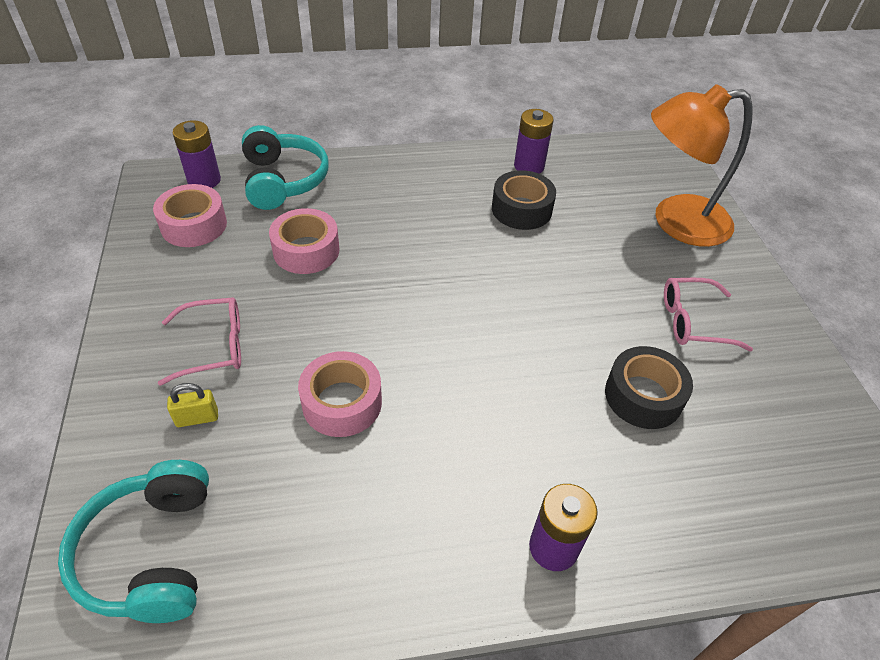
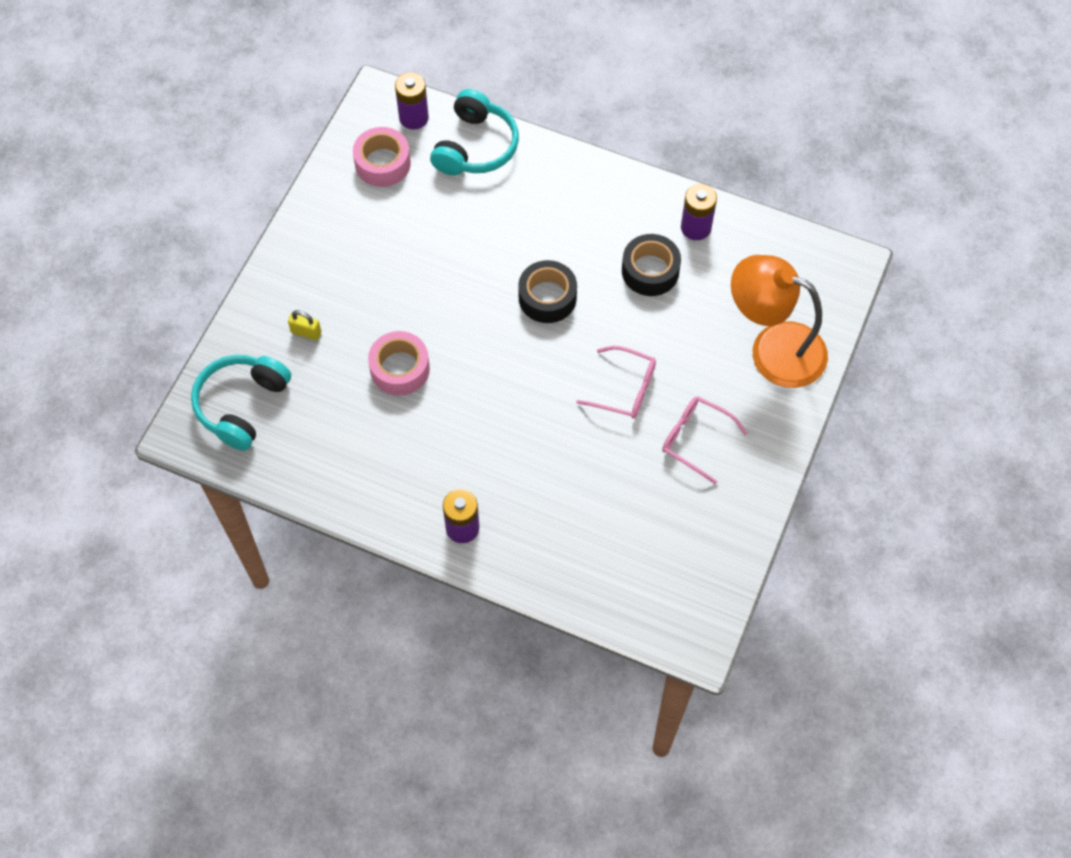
camera: 35 degrees right, 15 degrees up
(214, 346) = (343, 283): pink glasses -> pink glasses (625, 389)
(306, 250) = (451, 229): pink tape -> none
(643, 396) = (603, 472): black tape -> black tape (547, 297)

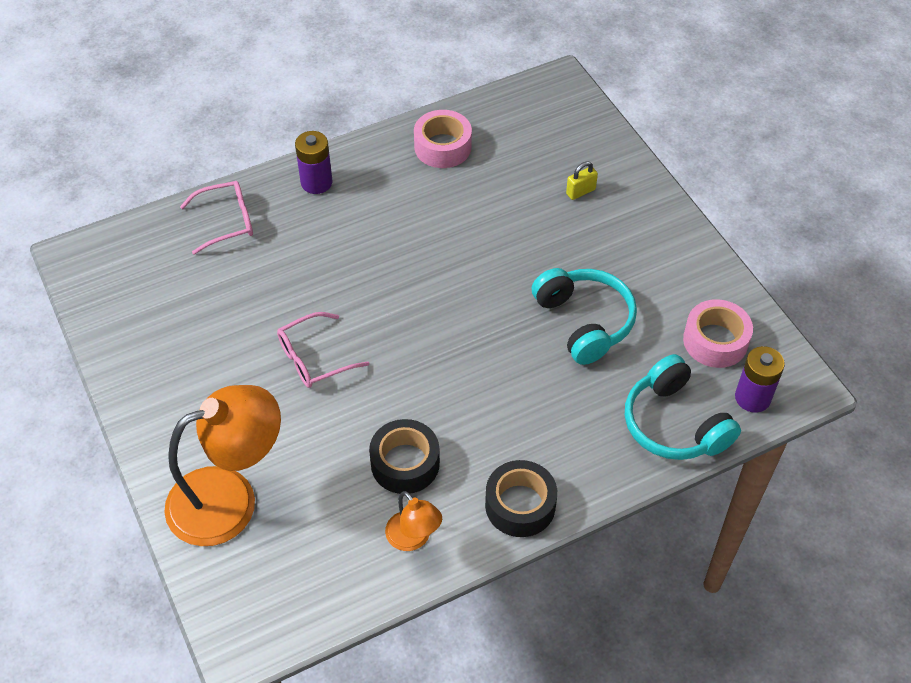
camera: 130 degrees right, 10 degrees down
(241, 405) = (551, 122): turquoise headphones -> turquoise headphones (584, 322)
(400, 369) = (488, 227): pink tape -> pink tape (442, 147)
(547, 297) = (456, 366): black tape -> black tape (520, 505)
(695, 439) = (218, 373): pink glasses -> pink glasses (227, 221)
(696, 227) = (413, 539): purple battery -> orange lamp

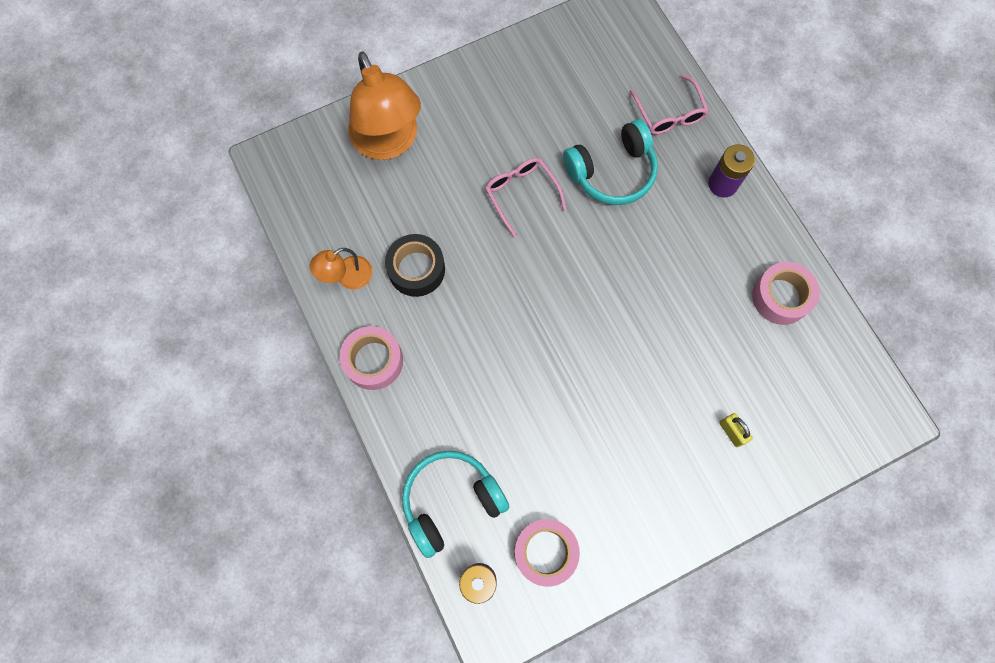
camera: 90 degrees right, 20 degrees up
(520, 505) = (373, 361): black tape -> pink tape
(584, 322) = (565, 426): turquoise headphones -> turquoise headphones (612, 172)

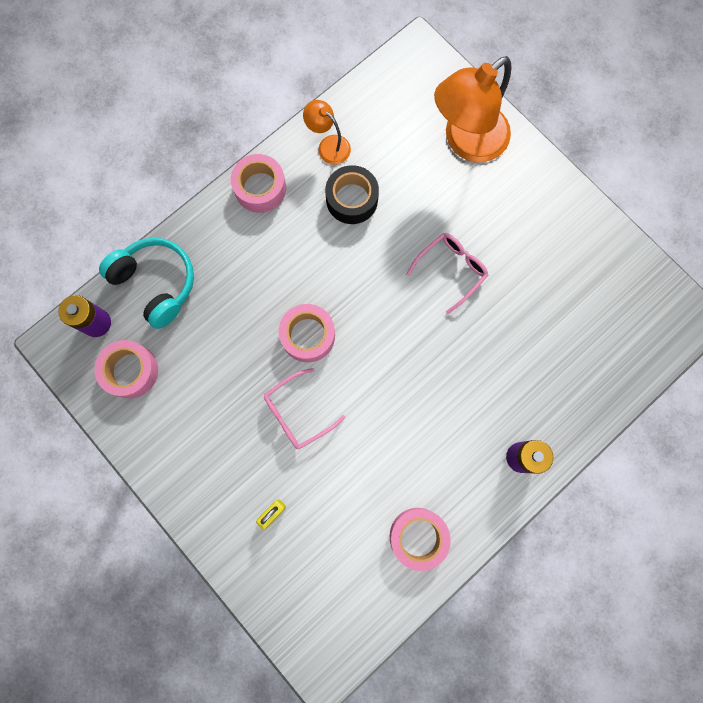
camera: 75 degrees right, 5 degrees up
(553, 351) = (308, 335): none -> pink tape
(612, 172) = (500, 347): turquoise headphones -> none
(669, 114) = (581, 389): pink glasses -> pink glasses (297, 413)

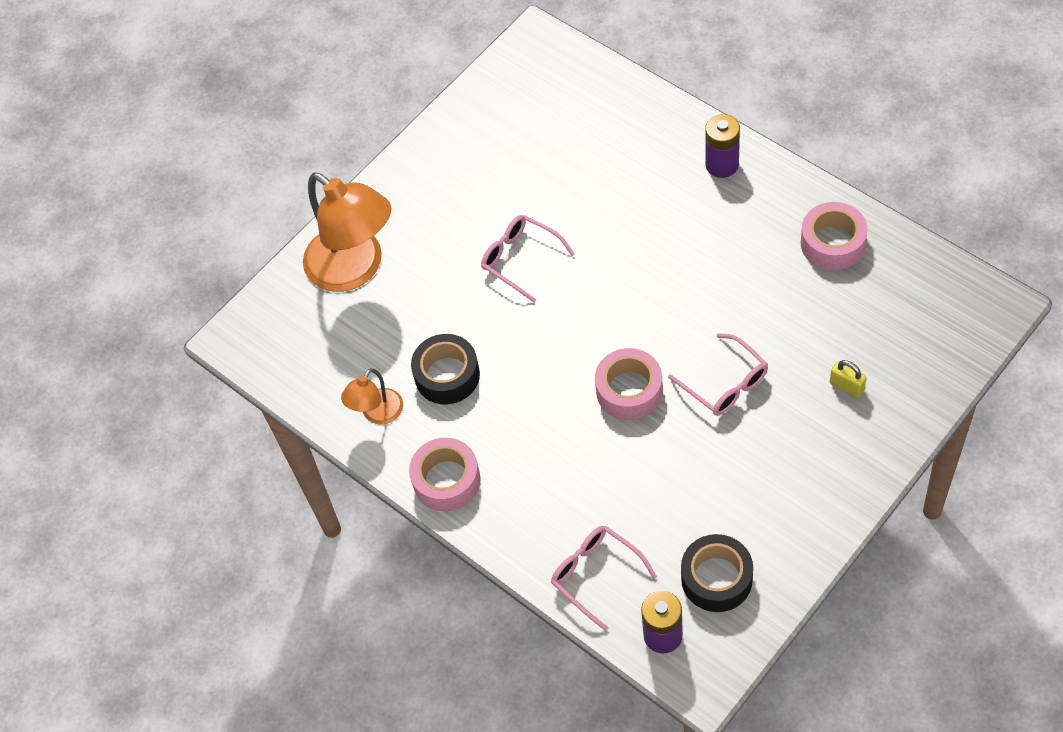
camera: 90 degrees left, 20 degrees down
(131, 371) = (716, 578): pink tape -> black tape
(156, 283) = (595, 575): turquoise headphones -> pink glasses

